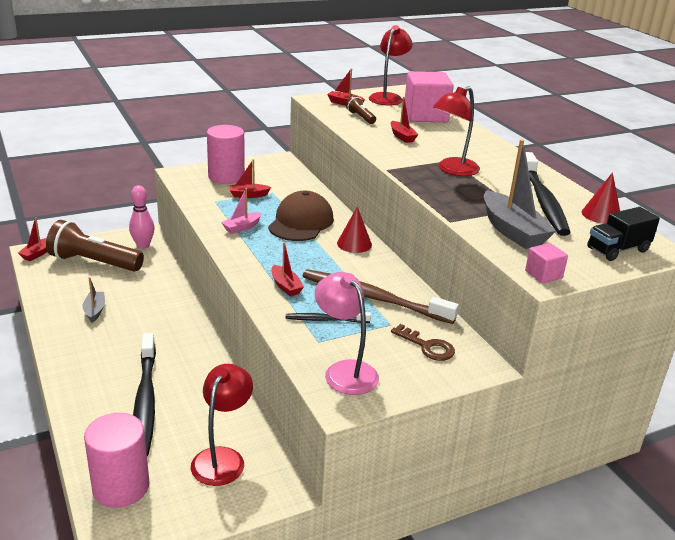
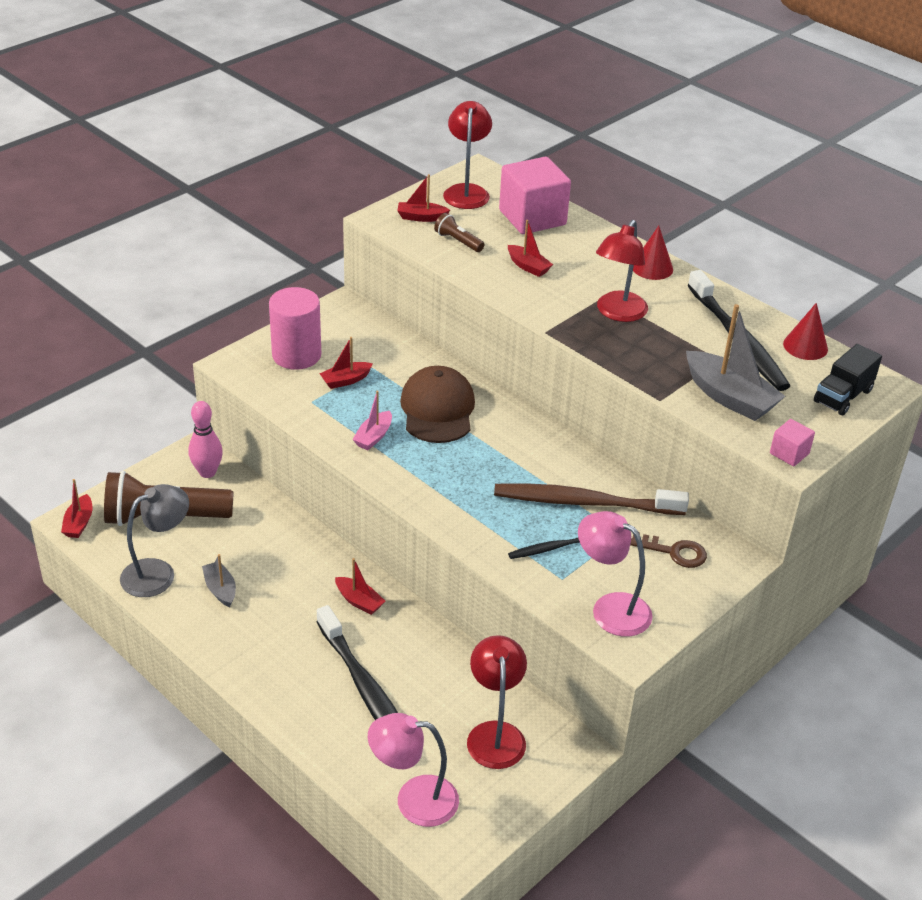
camera: 20 degrees left, 10 degrees up
(62, 291) = (158, 573): none -> grey lamp
(121, 487) = (414, 800): pink cylinder -> pink lamp
(286, 286) = (481, 513): red boat -> red boat (359, 601)
(354, 244) = (518, 427): red cone -> red cone (652, 268)

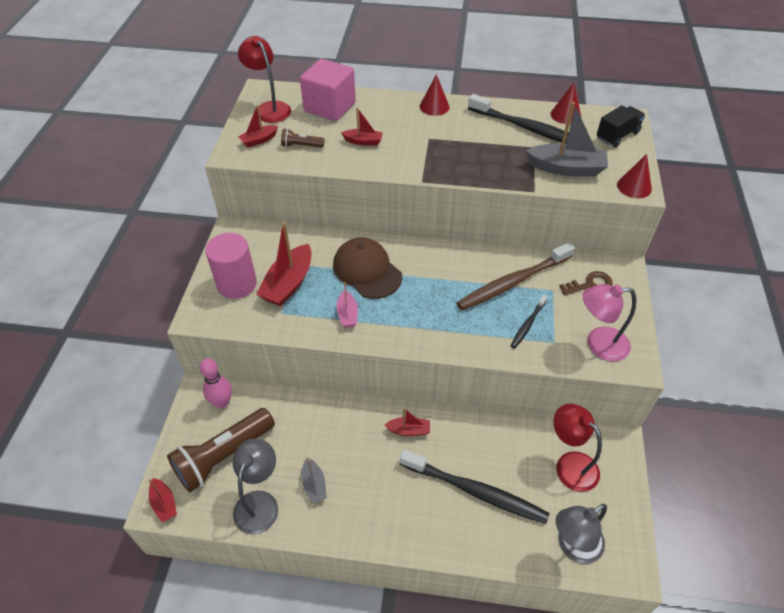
camera: 35 degrees left, 10 degrees up
(220, 589) = (314, 484): grey boat -> grey boat turned 135 degrees counterclockwise
(345, 380) = (288, 284): red boat -> red boat, size x1.84
(414, 800) = (573, 546): pink lamp -> grey lamp
(617, 313) = (448, 146): red lamp -> none
(789, 453) = (634, 187): pink cube -> red cone
(843, 396) = (617, 135): black truck -> black truck turned 135 degrees counterclockwise

